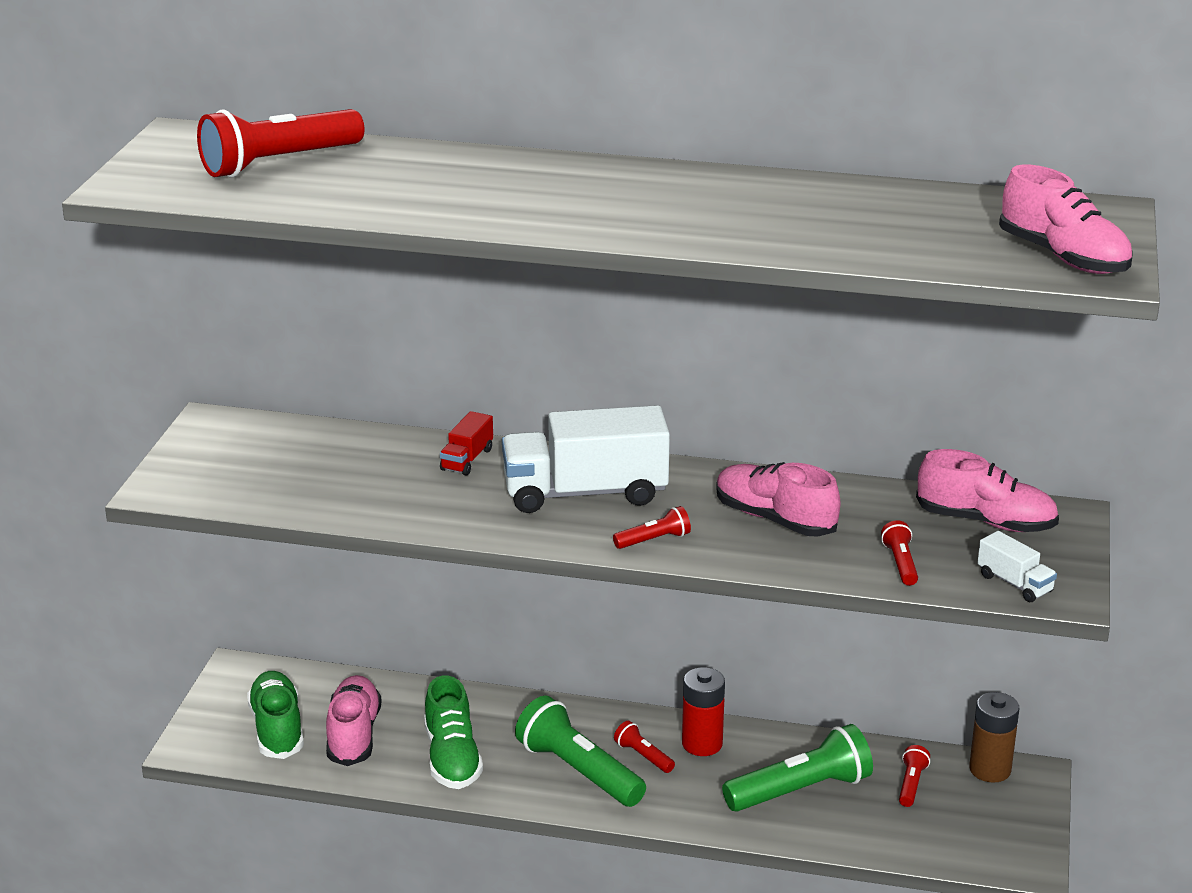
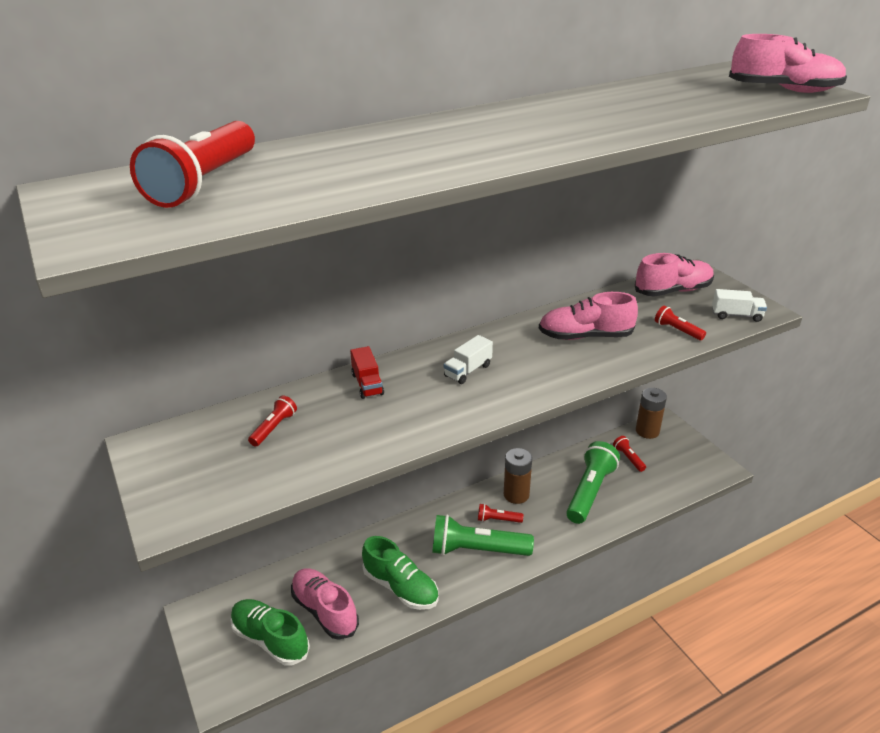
camera: 40 degrees left, 5 degrees up
(585, 493) = (468, 371): white truck -> white truck, size x0.45
(654, 540) = (548, 380): red flashlight -> red flashlight (274, 428)
(702, 744) = (516, 494): red battery -> brown battery

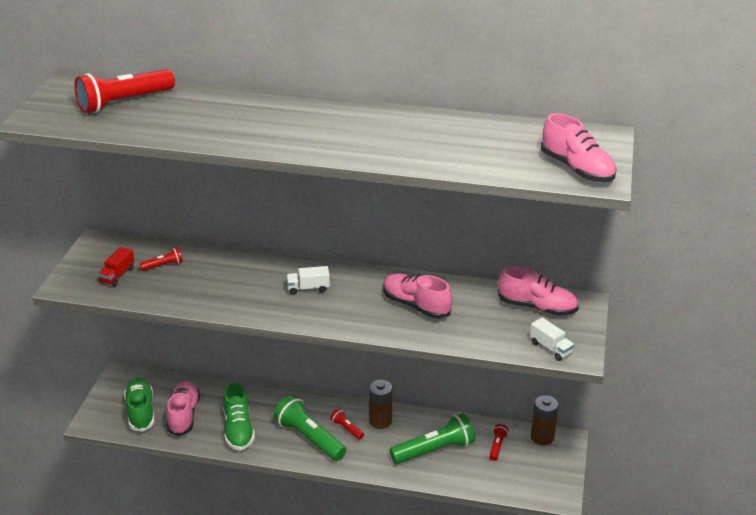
camera: 40 degrees right, 0 degrees up
(367, 384) = (242, 266): red truck -> red truck (117, 275)
(677, 330) = (486, 335): red flashlight -> none

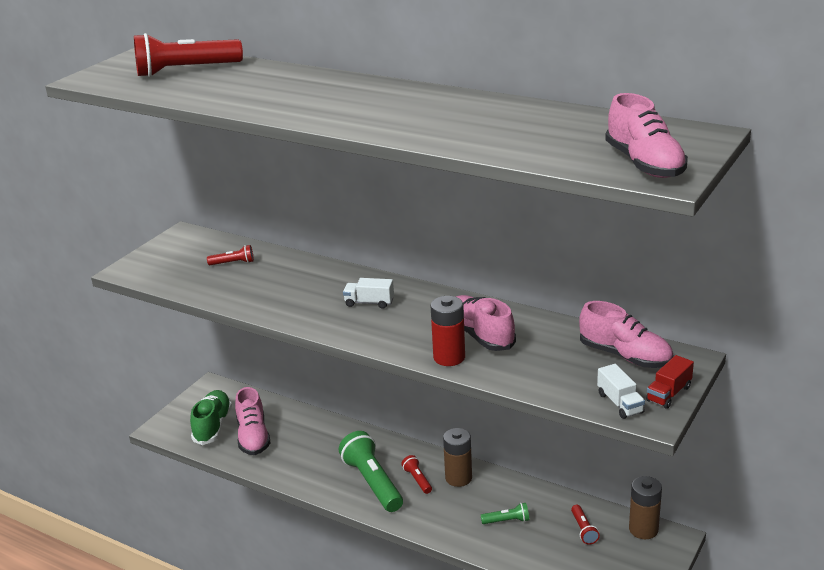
camera: 20 degrees right, 5 degrees down
(117, 275) = (183, 267): red truck -> red truck (669, 394)
(184, 415) = (253, 437): pink shoe -> pink shoe turned 150 degrees clockwise
(238, 430) = (302, 461): green shoe -> none
(401, 329) = (449, 357): none -> red battery
(434, 450) = (507, 521): green flashlight -> green flashlight, size x0.47
(497, 446) = (583, 530): red flashlight -> red flashlight turned 135 degrees clockwise

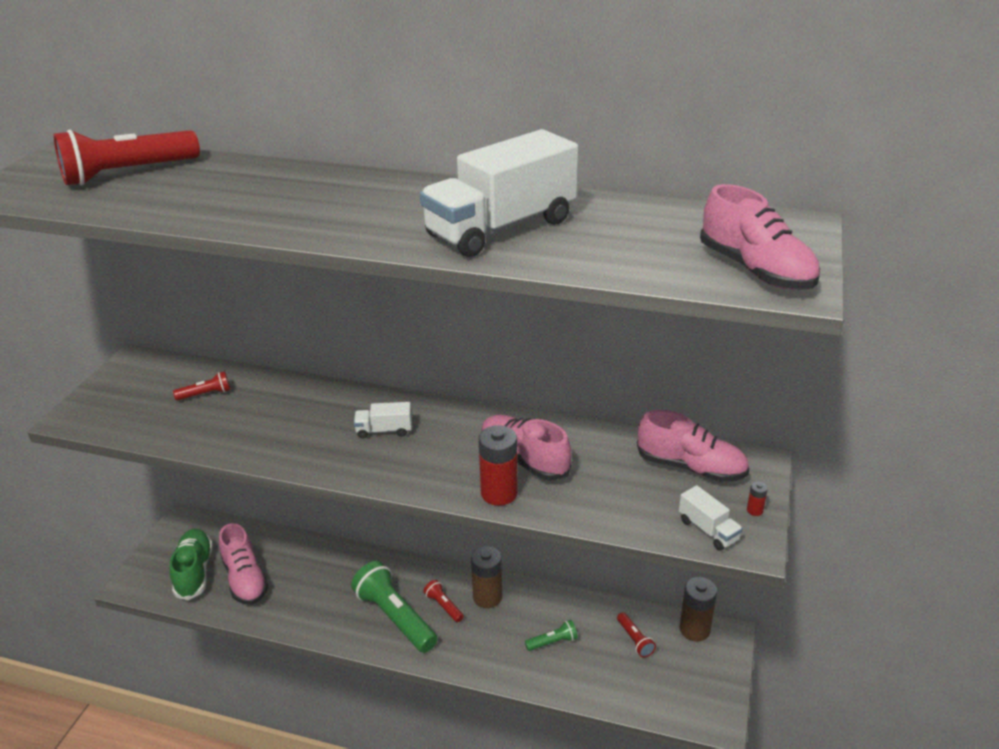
camera: 15 degrees left, 5 degrees up
(454, 123) = (501, 228): none -> white truck
(669, 394) = (754, 510): red truck -> red battery

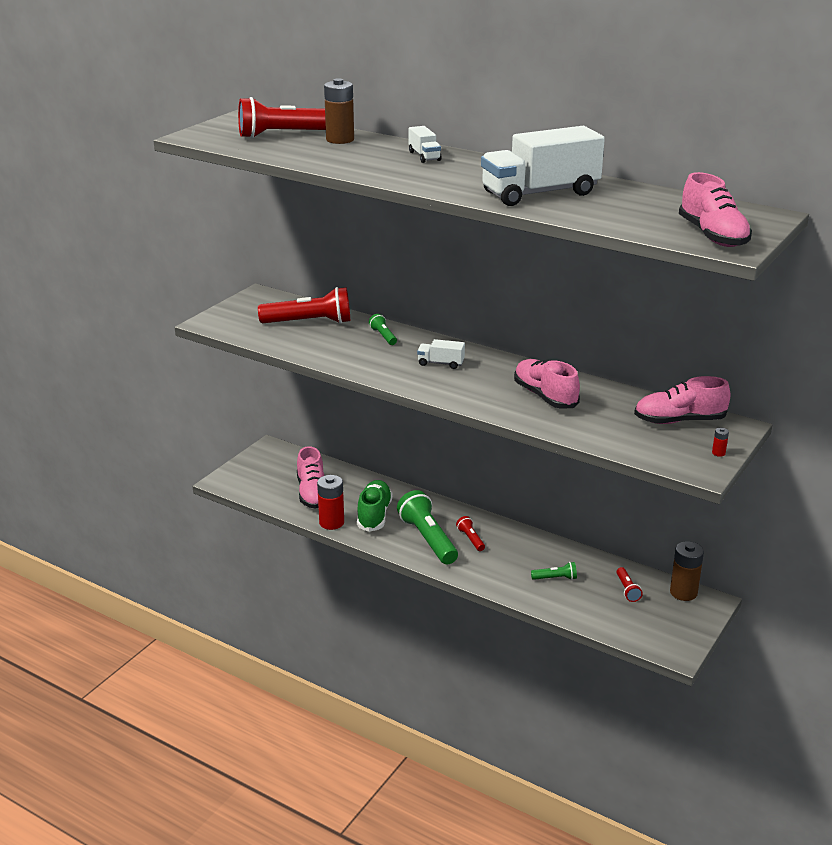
camera: 15 degrees right, 5 degrees down
(194, 572) = (273, 482): green shoe -> green shoe (374, 515)
(206, 394) = (309, 322): red flashlight -> red flashlight, size x2.12
(303, 400) = (383, 336): none -> green flashlight
(487, 597) = (509, 540): brown battery -> brown battery (340, 140)
(499, 493) = (517, 412): red battery -> red battery (331, 522)
(691, 467) = (679, 421): pink shoe -> pink shoe turned 135 degrees clockwise
(708, 530) = (673, 458): white truck -> white truck (424, 156)

